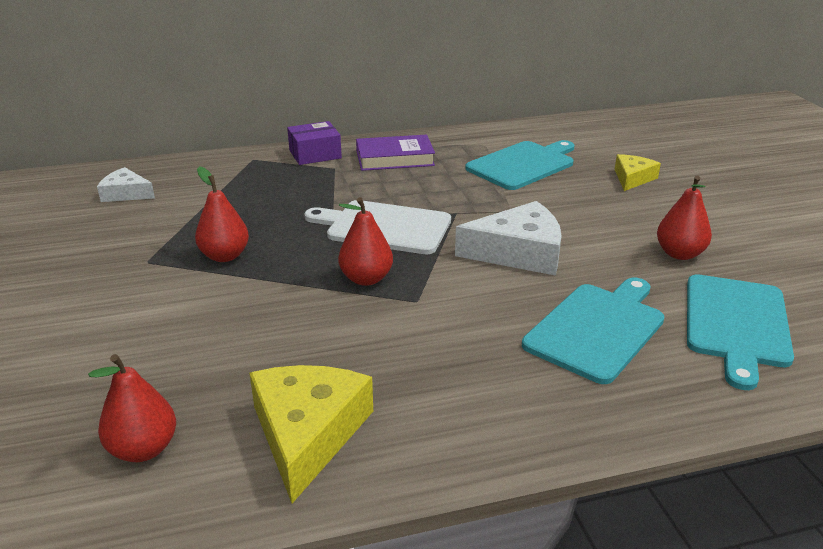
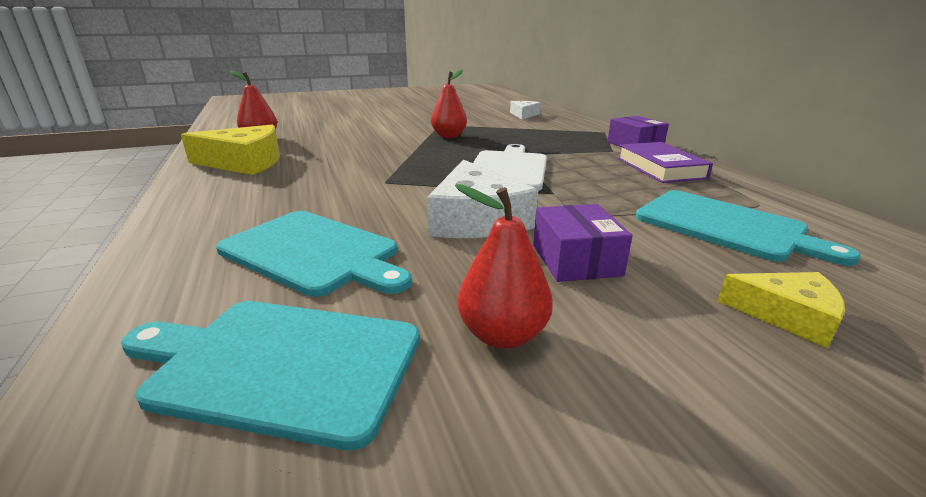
camera: 85 degrees right, 5 degrees down
(366, 279) = (419, 167): red pear -> none
(585, 221) = (576, 260): none -> purple box

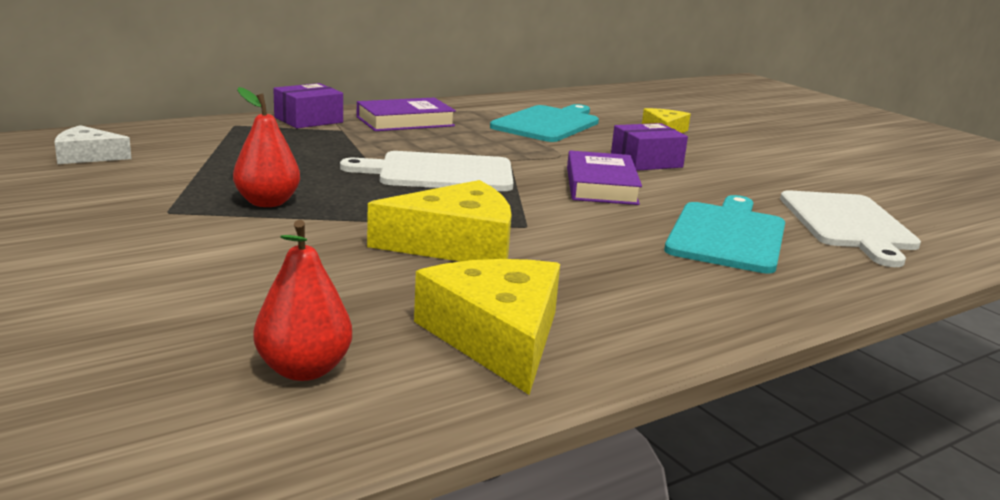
camera: 105 degrees left, 5 degrees down
(279, 364) = (848, 224): turquoise cutting board -> white cutting board
(365, 164) = (456, 244): none -> yellow cheese
(476, 219) = (601, 186): white cheese -> purple book
(502, 335) = (755, 180): red pear -> none

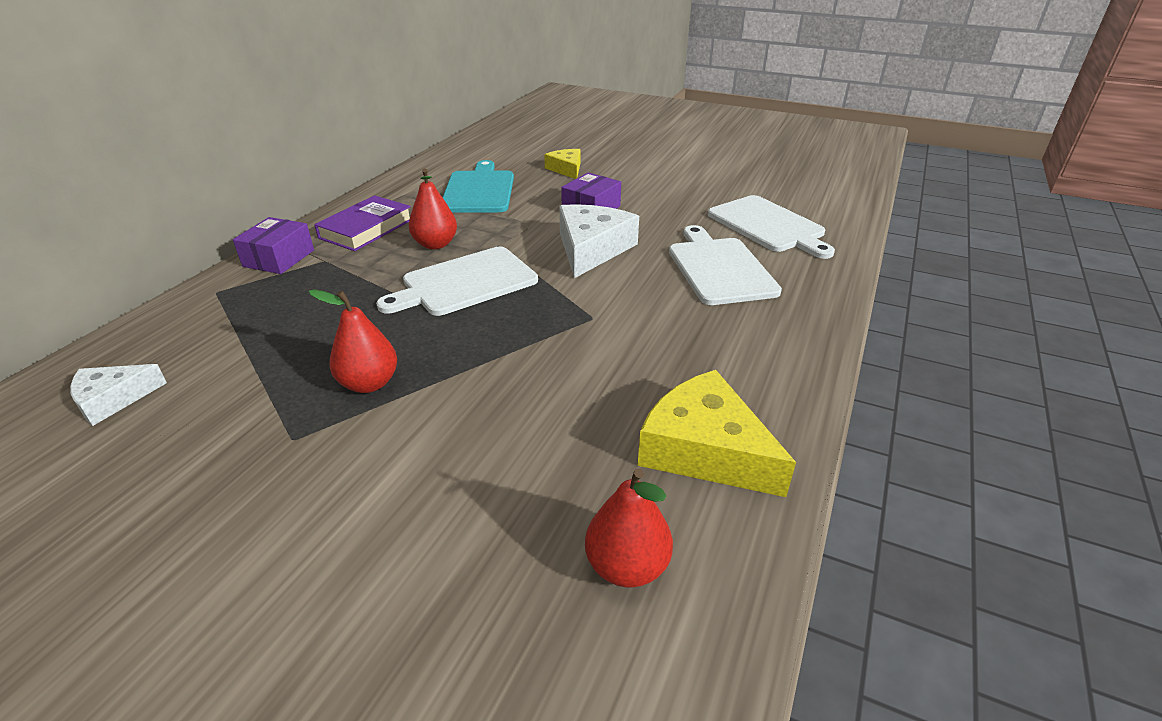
camera: 30 degrees left, 15 degrees up
(451, 145) = (435, 244): none -> red pear
(456, 244) = (569, 362): yellow cheese -> none
(601, 186) = (591, 249): purple book -> white cheese
(727, 235) = (719, 268): turquoise cutting board -> white cutting board

